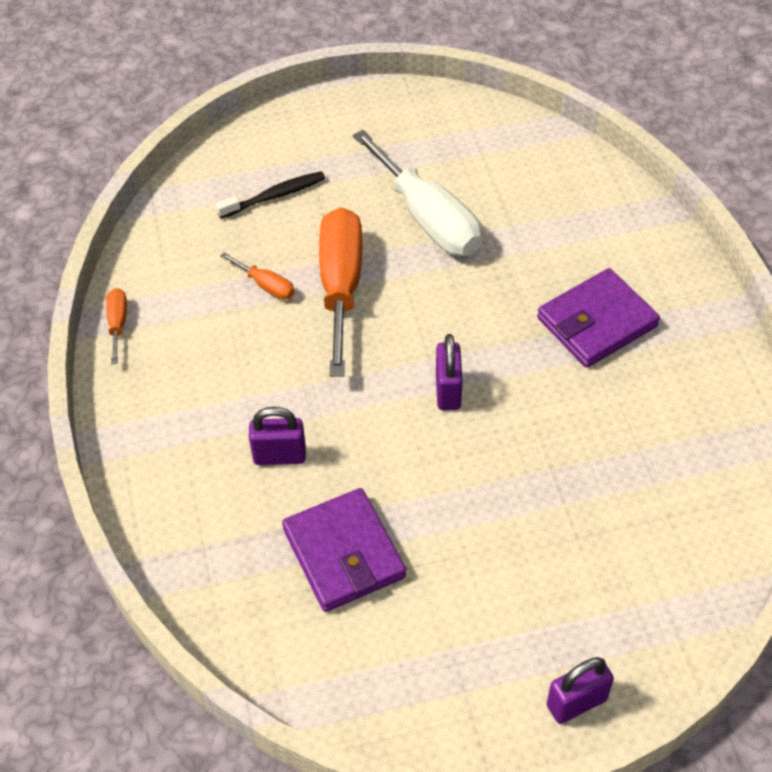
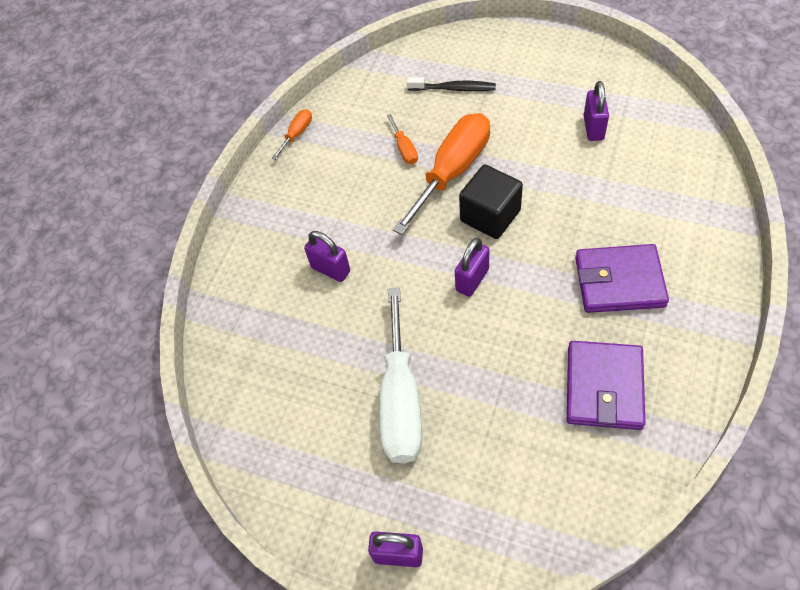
camera: 40 degrees right, 5 degrees up
(343, 553) = (323, 357): purple wallet -> purple wallet (604, 387)
(418, 316) = (490, 215): none -> black cube
(428, 218) = (548, 148): white screwdriver -> white screwdriver (401, 400)
(460, 178) = (593, 128): none -> purple padlock

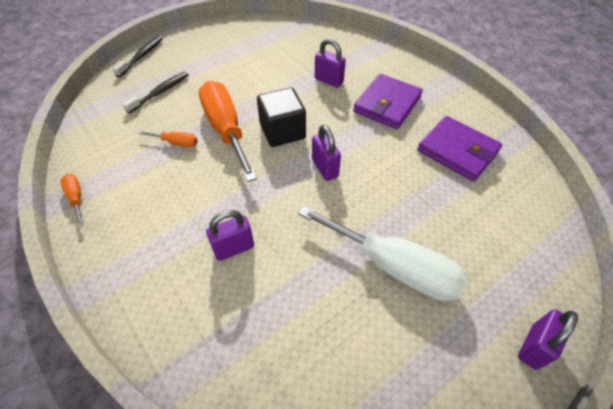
camera: 65 degrees left, 5 degrees down
(487, 36) = (141, 56): none -> black toothbrush
(593, 128) = (268, 56): purple padlock -> purple padlock (329, 81)

